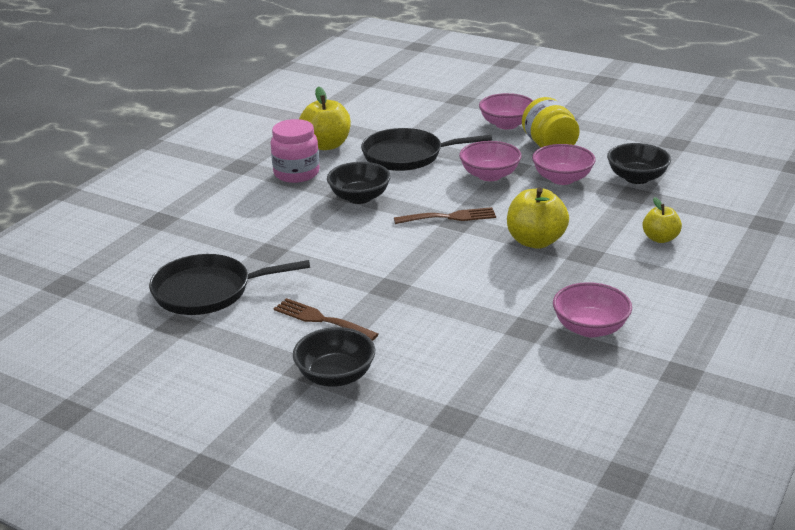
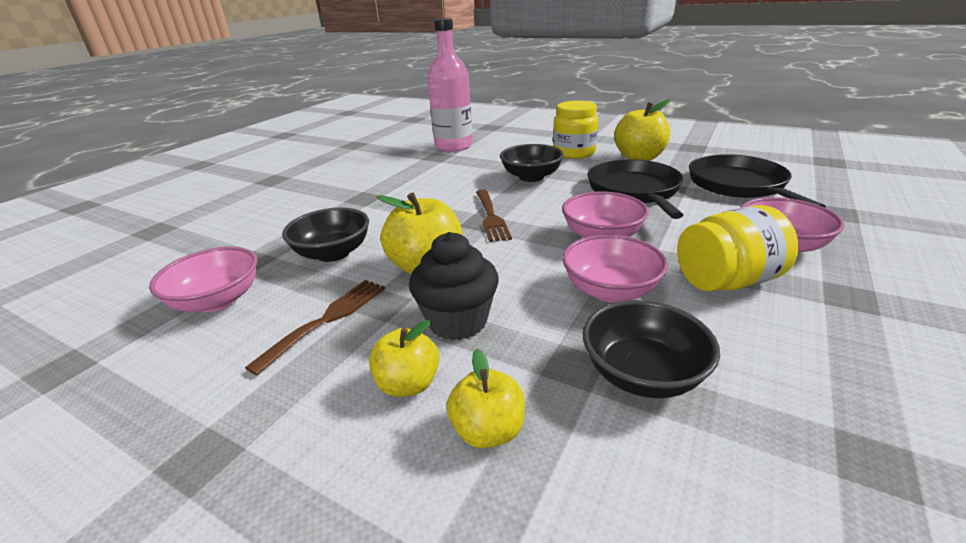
camera: 90 degrees right, 0 degrees up
(207, 291) = (389, 147): black pan -> black pan (739, 185)
(234, 243) = (453, 146): none -> pink bottle
(296, 173) = (574, 153): pink jar -> yellow jar
(321, 319) = (331, 178): brown fork -> brown fork (327, 319)
(335, 376) = (254, 188): black bowl -> black bowl (333, 253)
(601, 226) = (457, 321): none -> black cupcake
(684, 216) = (488, 430): none -> yellow apple

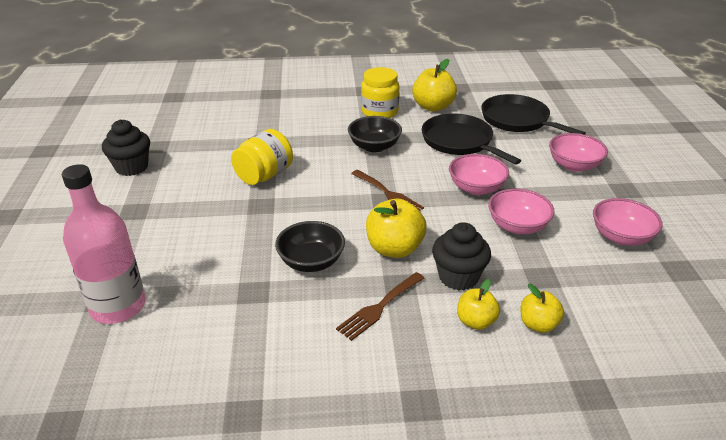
camera: 35 degrees left, 5 degrees up
(217, 301) = (280, 328): pink bowl -> pink bowl (621, 237)
(316, 153) = (132, 167): none -> black cupcake
(327, 319) = (379, 307): brown fork -> brown fork turned 135 degrees counterclockwise
(453, 146) = (266, 126): pink bottle -> pink bottle (118, 306)
(642, 374) = (575, 268): black bowl -> none
(726, 281) = (567, 199): yellow jar -> yellow jar (264, 175)

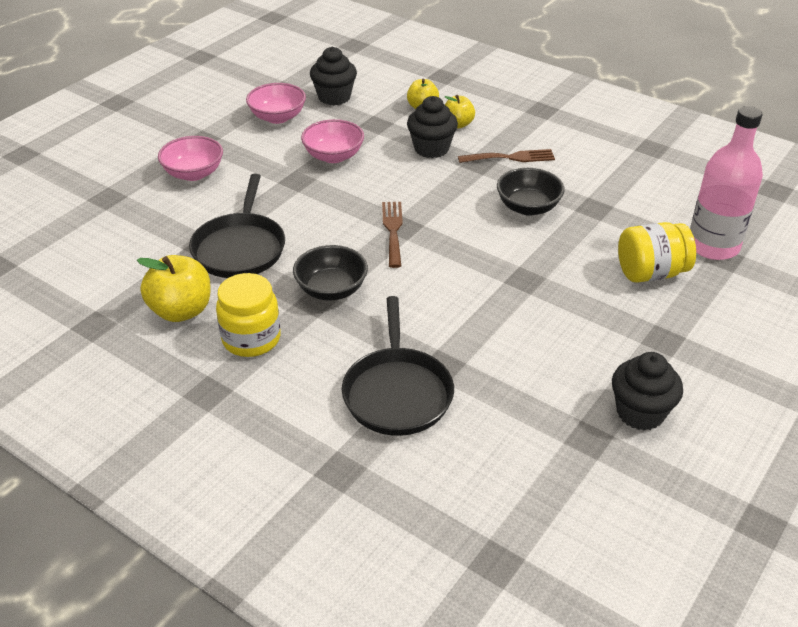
camera: 140 degrees left, 5 degrees up
(264, 175) = (490, 314): yellow jar -> yellow jar (651, 273)
(394, 249) = (451, 186): yellow apple -> none
(476, 188) = (310, 197): pink bowl -> none
(517, 120) = (136, 241): black pan -> black pan (397, 393)
(626, 286) = (334, 97): none -> black cupcake

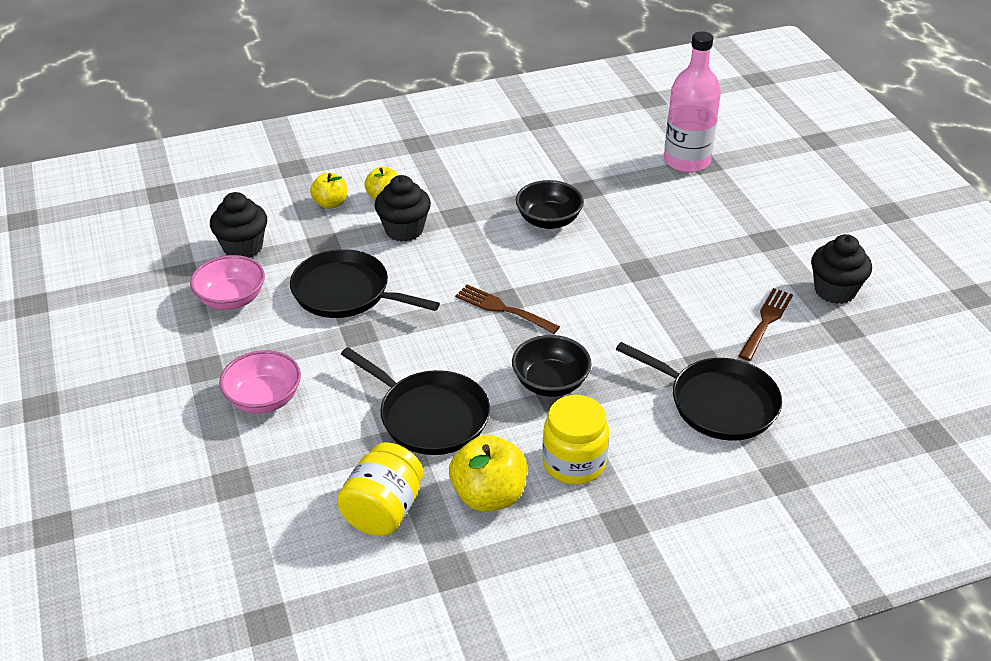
camera: 55 degrees left, 0 degrees up
(333, 156) = (346, 292): pink bowl -> black pan
(511, 157) = (469, 194): brown fork -> brown fork (766, 321)
(651, 273) = (690, 205): yellow jar -> yellow jar (383, 511)

